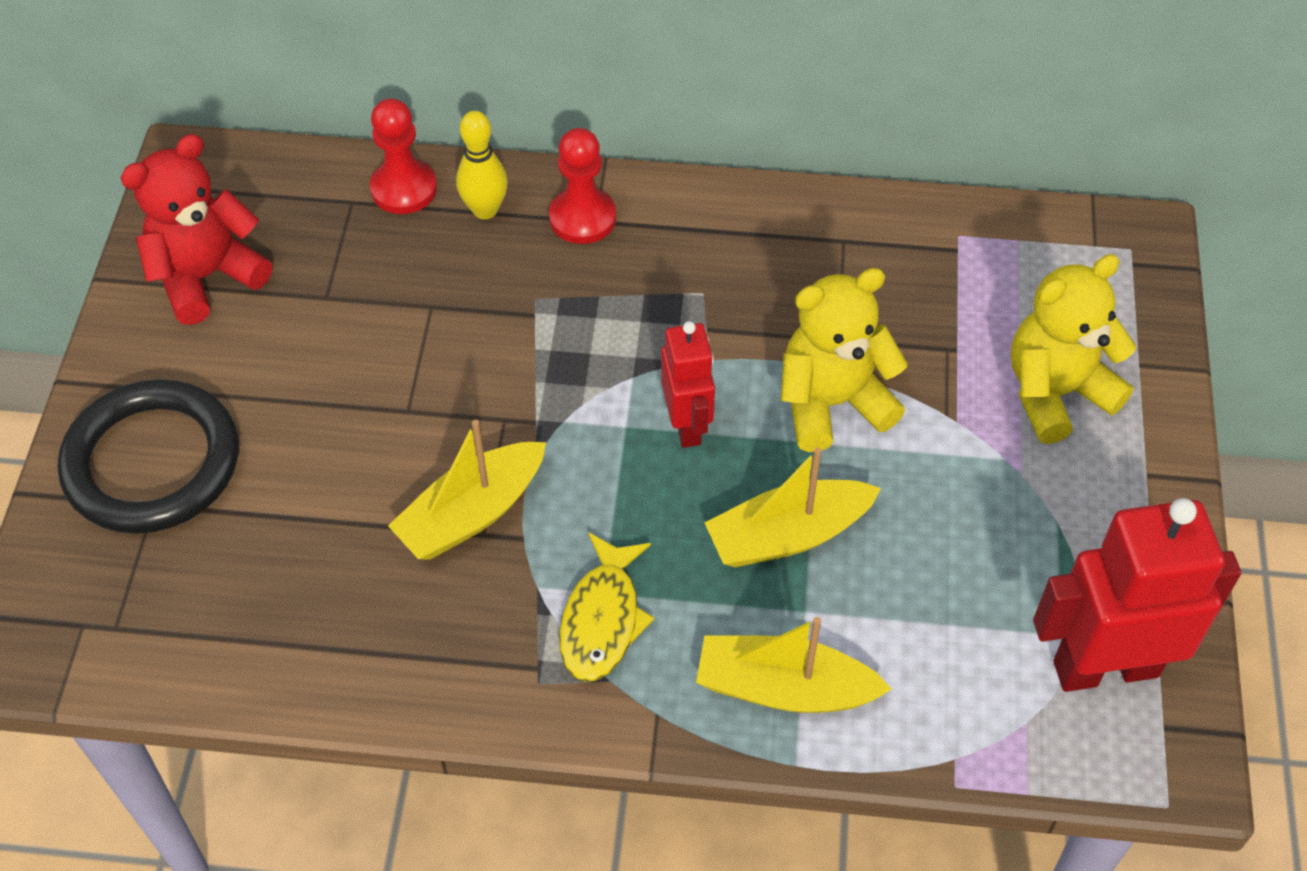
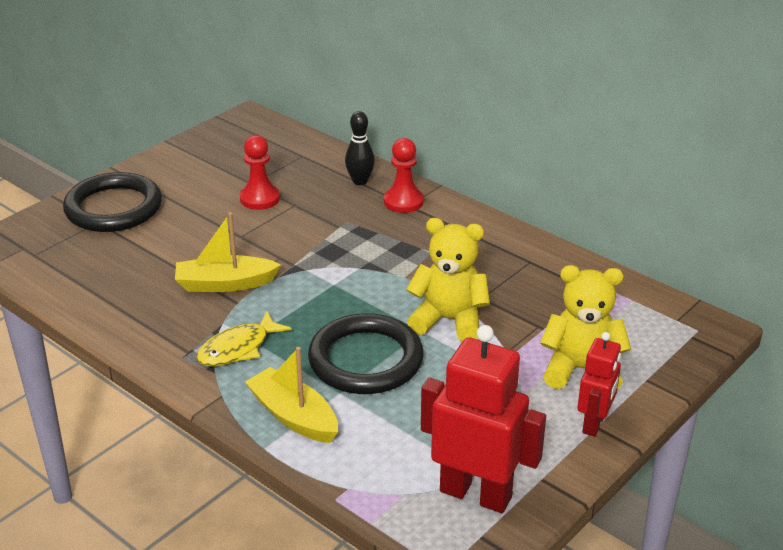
camera: 35 degrees right, 20 degrees down
(207, 277) = (209, 157): red teddy bear -> none
(404, 189) = (331, 160): red pawn -> red pawn (260, 198)
(485, 210) = (360, 181): yellow bowling pin -> black bowling pin
(687, 425) = (364, 296): red robot -> red robot (594, 423)
(788, 535) = (366, 360): yellow boat -> black ring

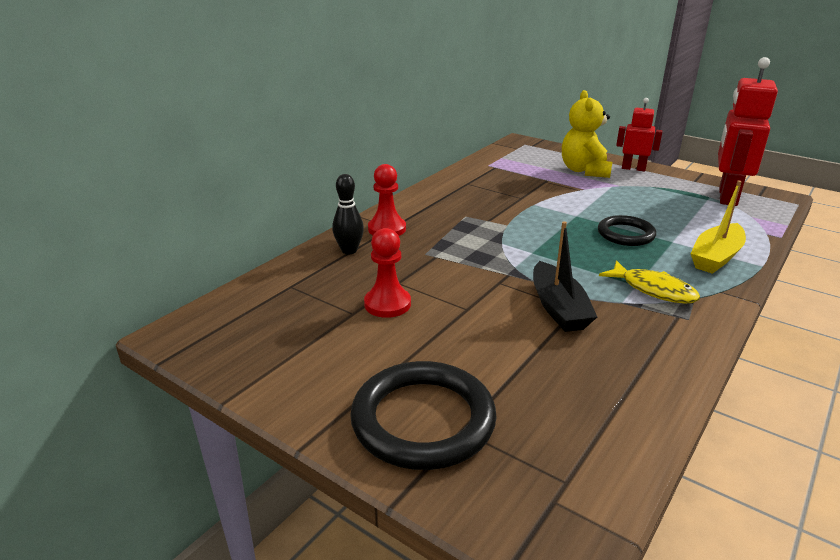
camera: 95 degrees left, 5 degrees down
(225, 284) = (558, 308): yellow boat -> black boat
(366, 360) = (625, 234): black ring -> black ring, size x0.61
(449, 320) = (556, 207): yellow teddy bear -> none

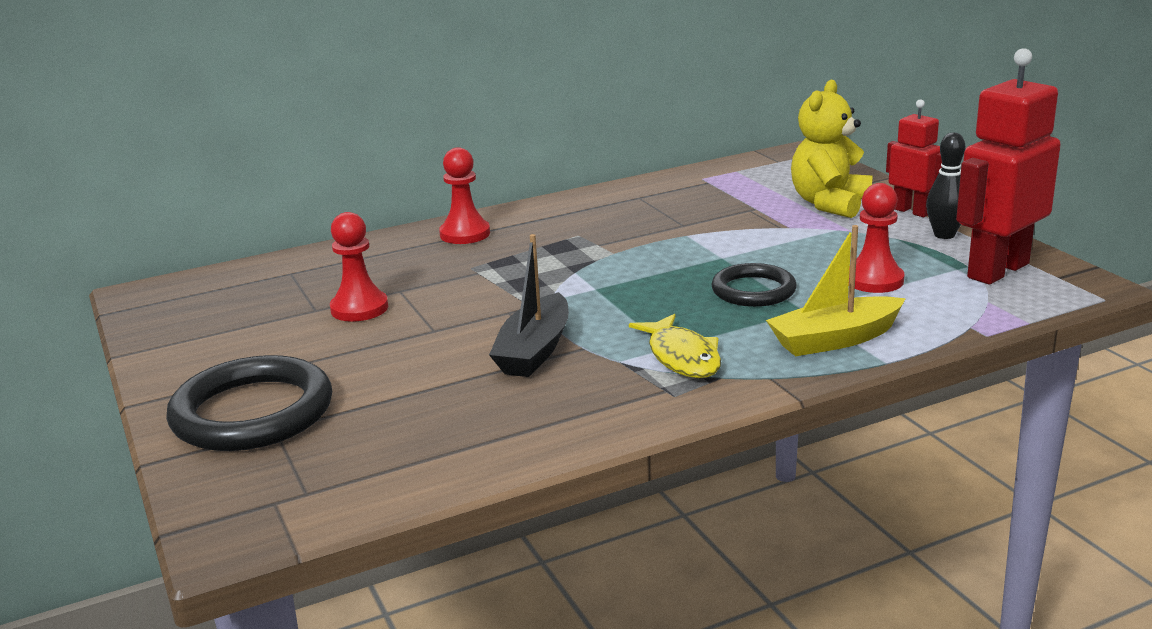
camera: 30 degrees right, 5 degrees down
(349, 250) = (393, 249): black bowling pin -> black bowling pin (944, 235)
(678, 214) = (874, 280): none -> red pawn

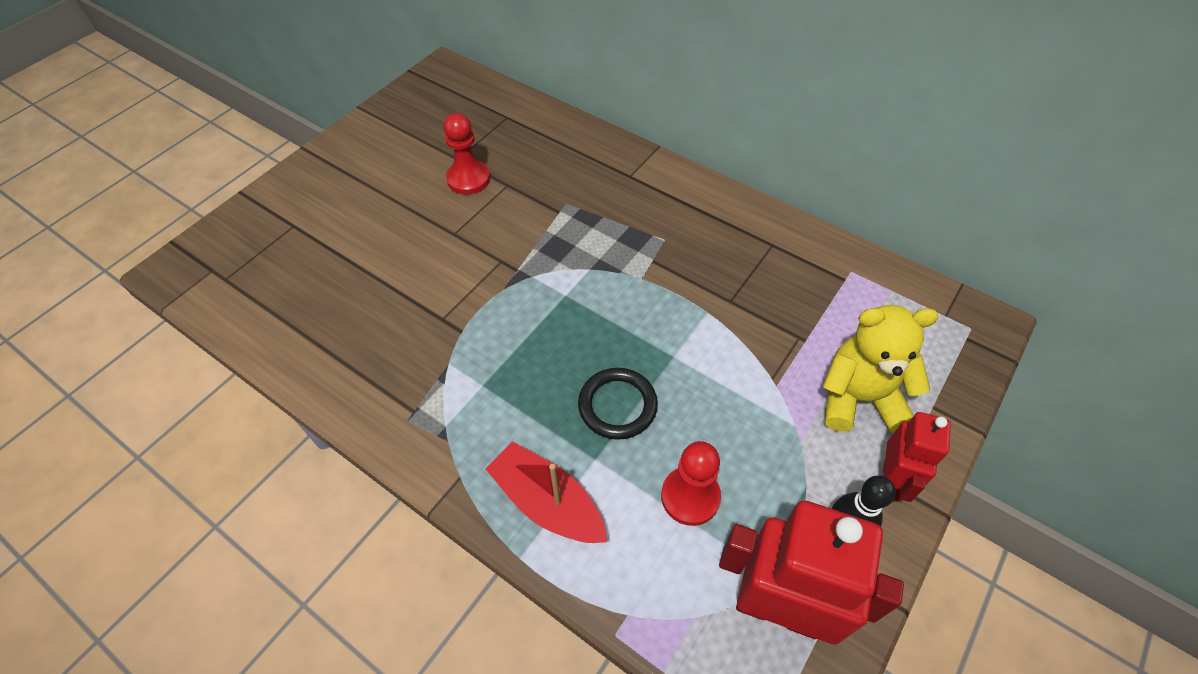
camera: 60 degrees right, 30 degrees up
(252, 412) = (309, 204): black ring -> none
(465, 234) = (623, 171): red pawn -> none
(534, 350) = (444, 304): black boat -> none
(682, 357) = (470, 401): yellow fish -> none
(835, 340) = (548, 503): yellow boat -> red boat

